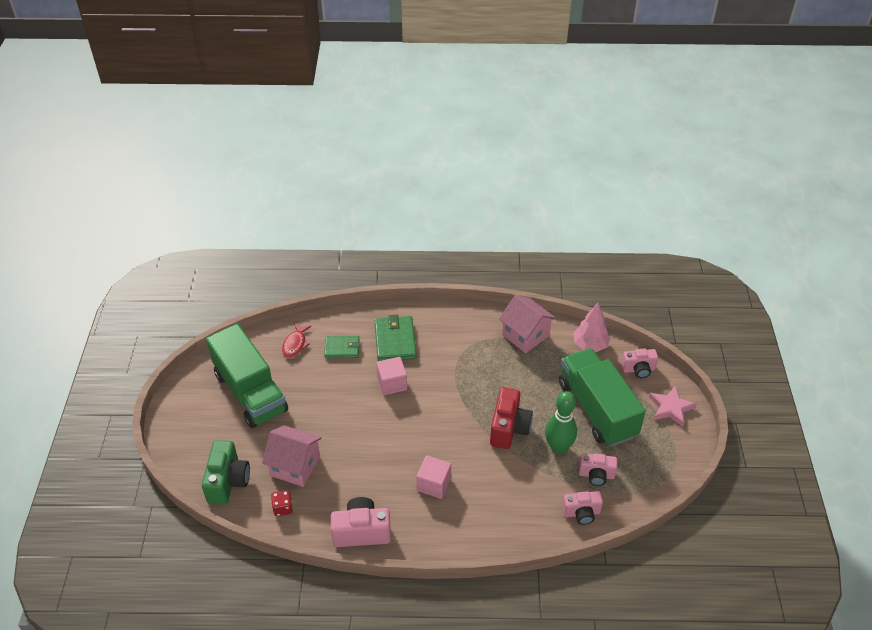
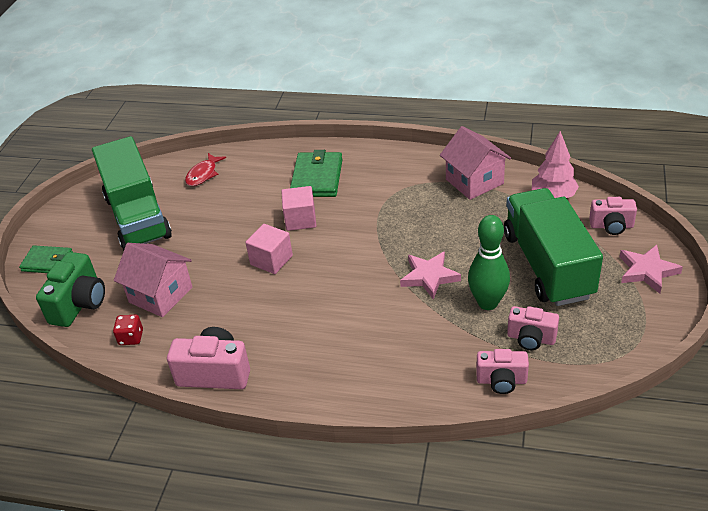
camera: 15 degrees right, 5 degrees down
(342, 348) = (254, 181): green wallet -> green wallet (47, 262)
(434, 484) = (319, 329): pink cube -> pink cube (271, 260)
(509, 428) = (429, 277): red camera -> pink star

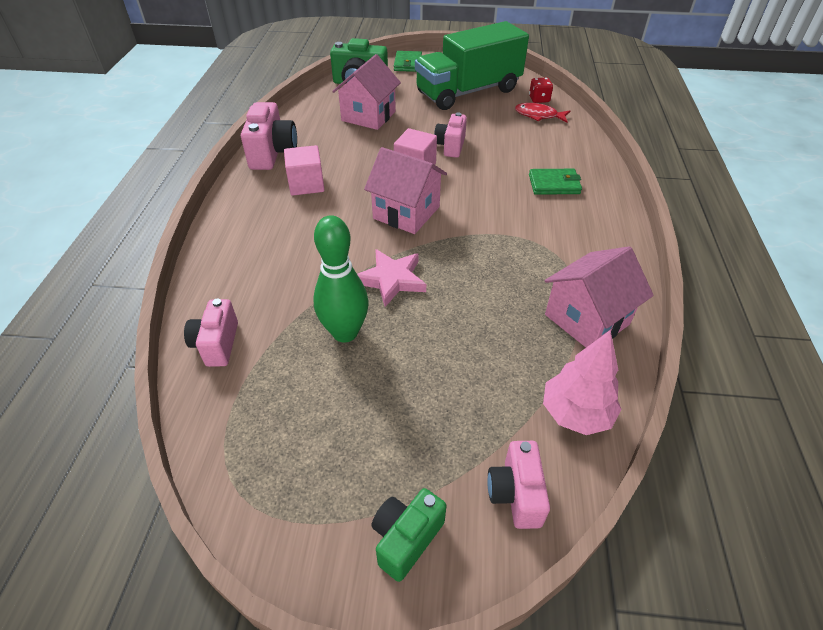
camera: 80 degrees right, 5 degrees up
(131, 337) = (319, 110): red dice -> red dice (539, 99)
(300, 219) = (479, 179): pink cube -> pink cube (306, 184)
(317, 178) = (554, 184): green wallet -> green wallet, size x0.65
(341, 267) = (406, 213): none -> pink house
(531, 338) = (278, 374): pink camera -> pink camera (450, 146)
(547, 265) = (416, 399): green truck -> none
(647, 271) = (406, 538): pink star -> green camera

